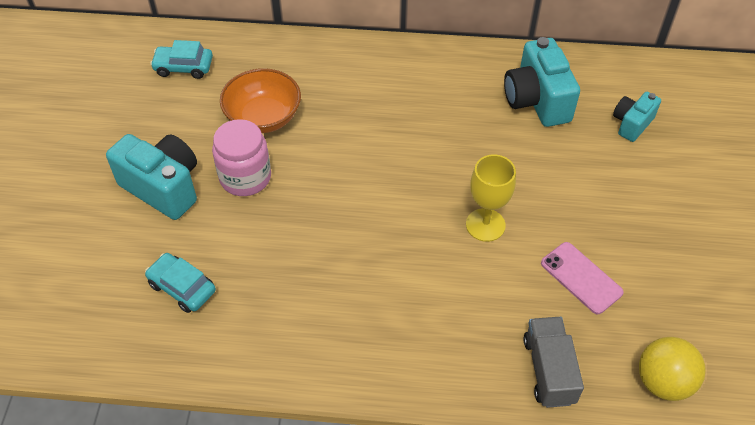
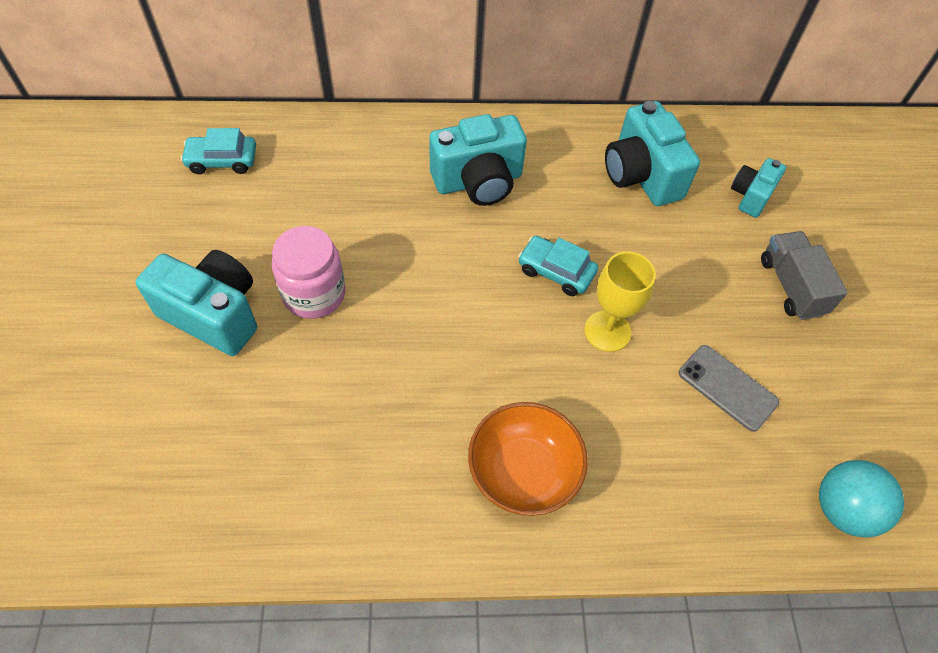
camera: 10 degrees left, 5 degrees up
(182, 287) = (252, 444): turquoise car -> turquoise car (556, 271)
(263, 117) = (326, 217): orange bowl -> orange bowl (523, 471)
(394, 97) = (478, 181): none -> turquoise camera
(549, 370) = (710, 508): grey truck -> grey truck (791, 286)
(581, 278) = (727, 387): pink phone -> grey phone
(663, 382) = (842, 509): yellow ball -> turquoise ball

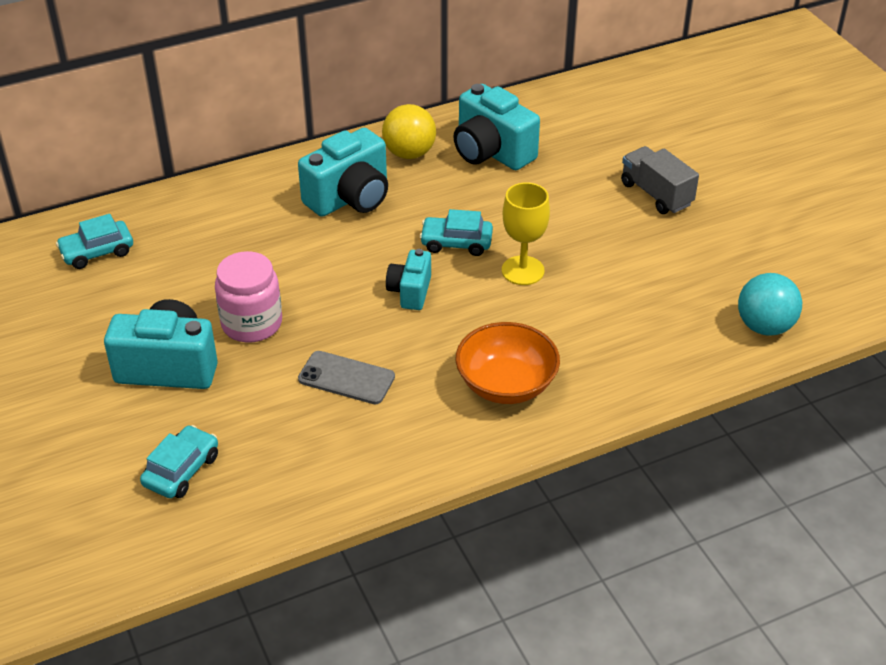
camera: 20 degrees left, 15 degrees down
(159, 445) = (181, 470): none -> turquoise car
(560, 150) = (409, 153): none -> yellow ball
(727, 387) = (639, 278): grey phone -> grey phone (346, 378)
(751, 196) = (592, 140): turquoise camera -> turquoise camera (410, 292)

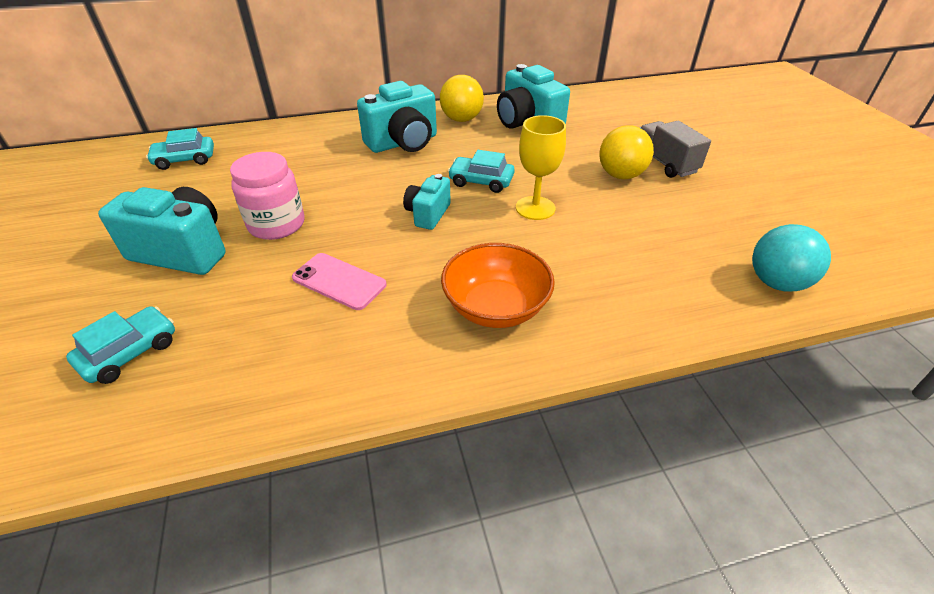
camera: 10 degrees right, 0 degrees up
(346, 378) = (339, 281): grey phone -> pink phone
(608, 217) = (620, 175): none -> yellow ball

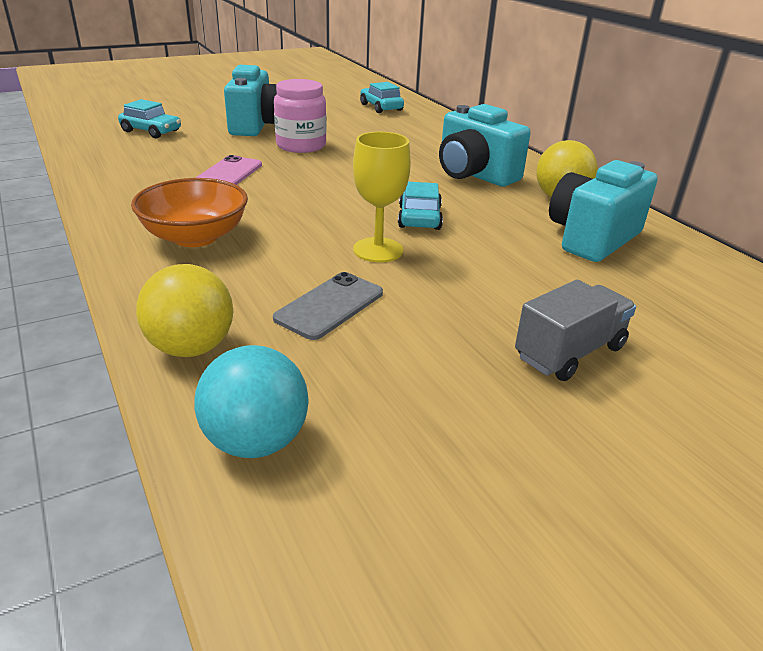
camera: 75 degrees right, 10 degrees down
(428, 214) = (340, 197): turquoise camera -> none
(620, 175) = (498, 309): yellow ball -> yellow ball (191, 348)
(620, 240) = (330, 306): none -> grey phone

